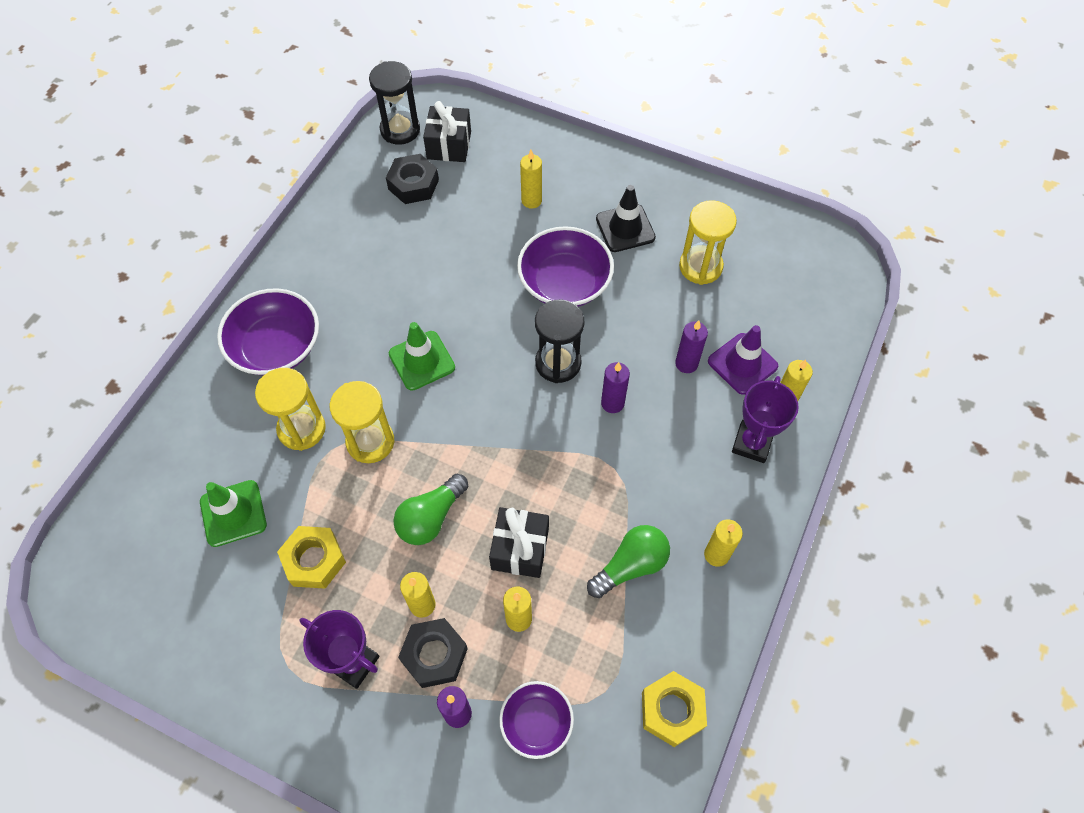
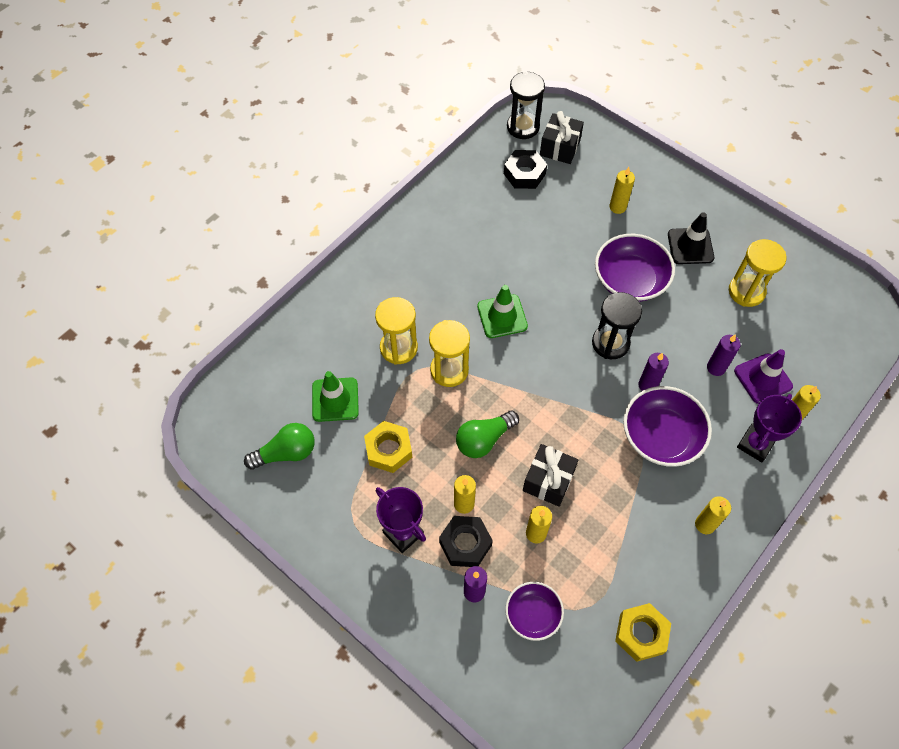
camera: 15 degrees right, 0 degrees up
(276, 347) = (391, 280): purple bowl -> purple bowl (661, 436)
(631, 565) = (633, 515): green light bulb -> green light bulb (286, 453)

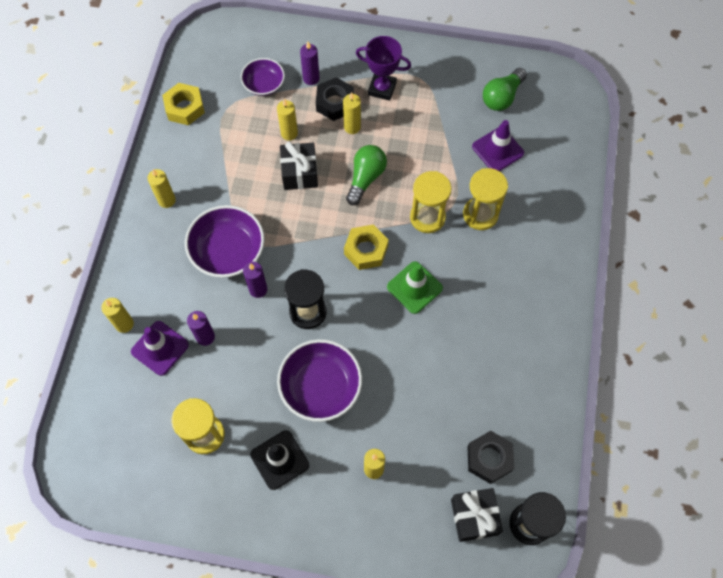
camera: 150 degrees right, 5 degrees up
(335, 399) = (497, 150): green traffic cone -> purple traffic cone
(388, 450) = (431, 135): yellow nut -> yellow nut (366, 250)
(755, 444) = (148, 283): purple trophy -> none

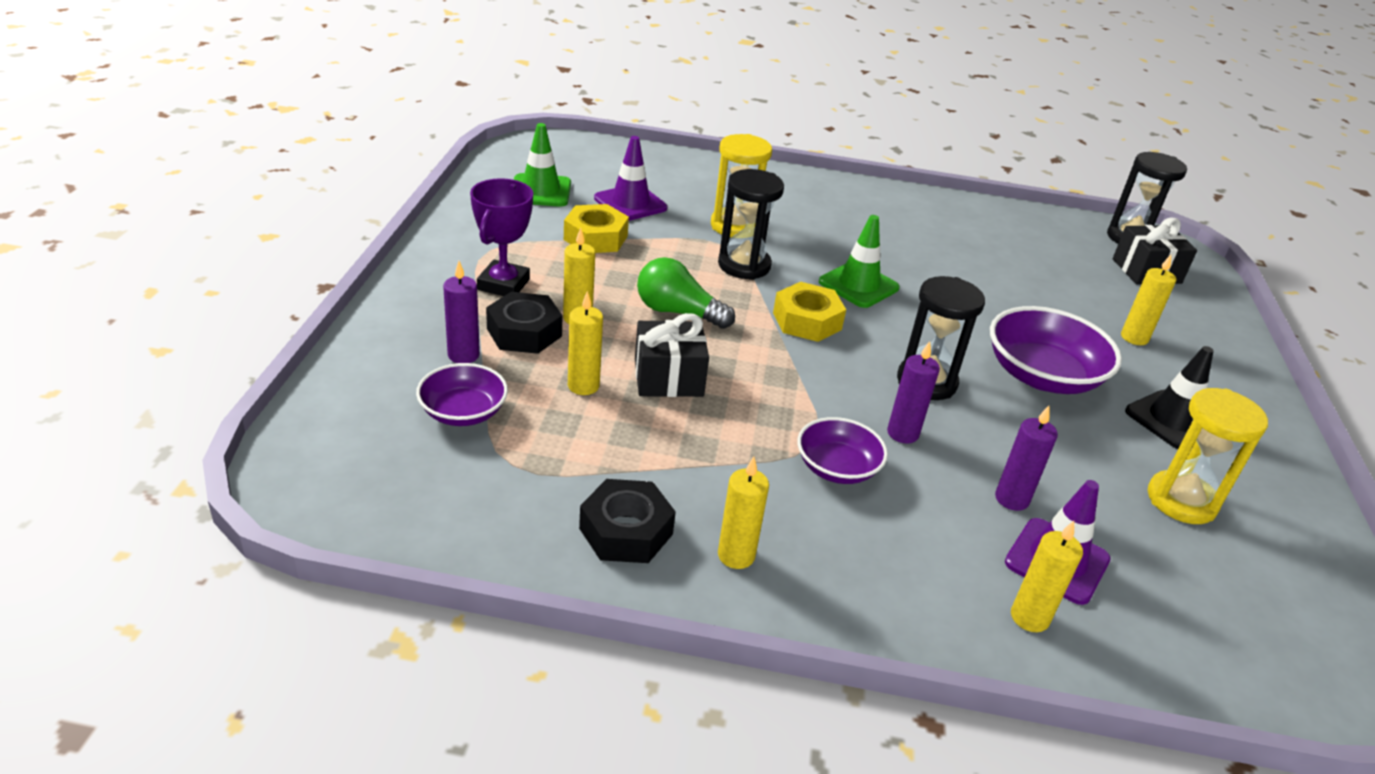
camera: 95 degrees left, 30 degrees down
(185, 108) = (500, 528): yellow nut -> yellow nut (595, 238)
(228, 251) = (837, 468): purple bowl -> purple bowl, size x0.61
(427, 217) = (744, 265): yellow hourglass -> black hourglass
(489, 459) = (1071, 254): black nut -> black nut (626, 531)
(502, 97) = (540, 191): green light bulb -> green traffic cone

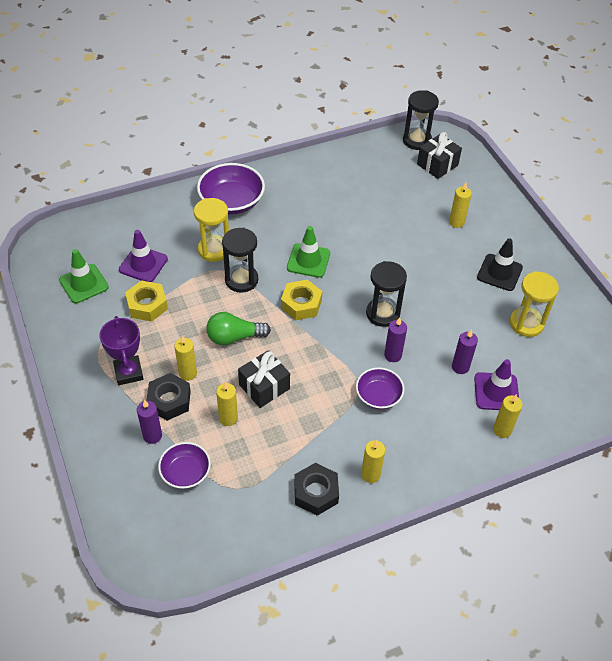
camera: 30 degrees left, 15 degrees up
(1042, 376) = (430, 276): purple bowl -> purple bowl (231, 201)

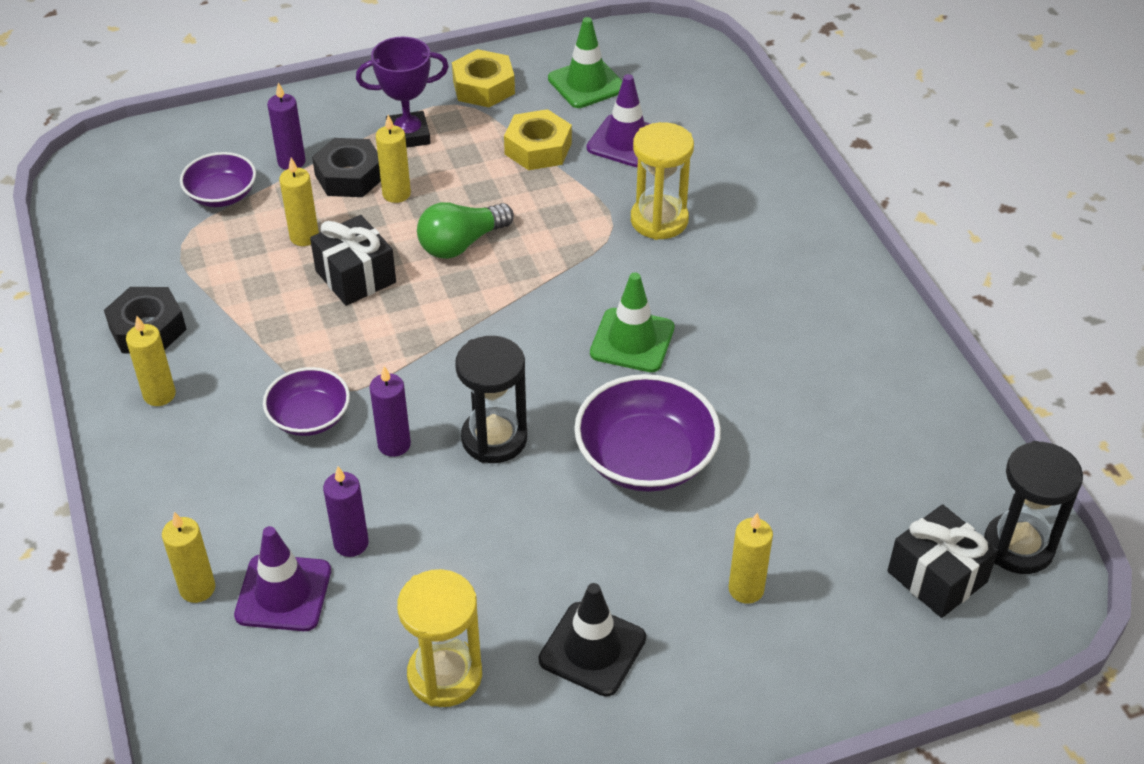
camera: 95 degrees right, 5 degrees down
(231, 201) = (783, 242): purple bowl -> purple bowl (646, 458)
(234, 337) = (461, 244): green light bulb -> green light bulb turned 120 degrees counterclockwise
(241, 280) = (587, 253): black hourglass -> none
(301, 304) = (526, 327): yellow nut -> yellow nut (483, 87)

